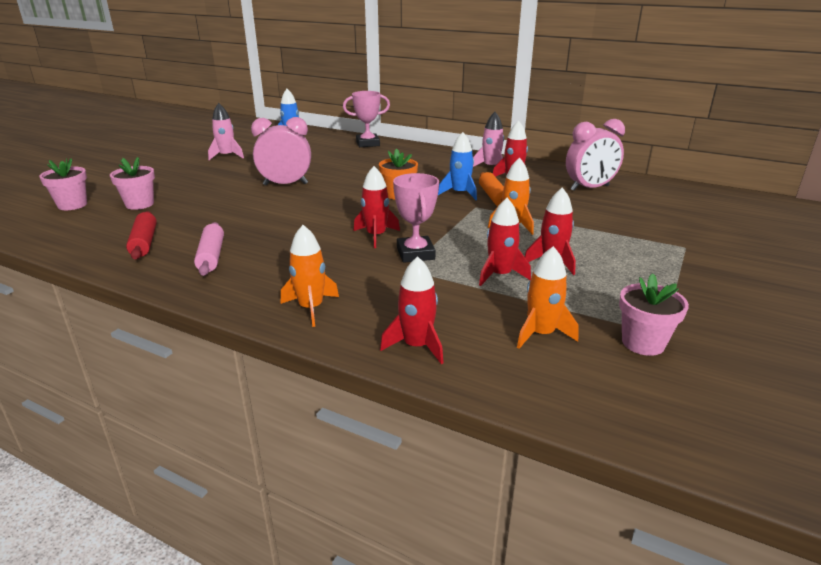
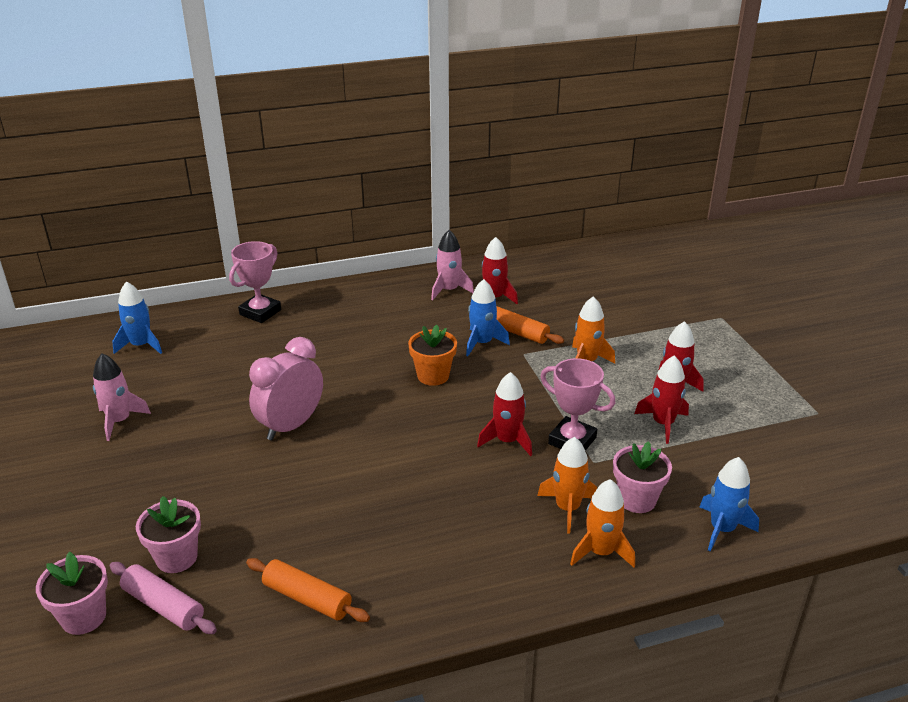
camera: 45 degrees left, 5 degrees up
(144, 242) = (307, 598): red rolling pin -> orange rolling pin
(211, 256) = (412, 564): pink rolling pin -> pink rolling pin (163, 606)
(416, 346) = (722, 529): red rocket -> blue rocket
(541, 334) = (766, 462): orange rocket -> orange rocket (567, 508)
(589, 188) = (570, 279): pink clock -> none
(643, 343) = (821, 429): pink flower pot -> pink flower pot (637, 499)

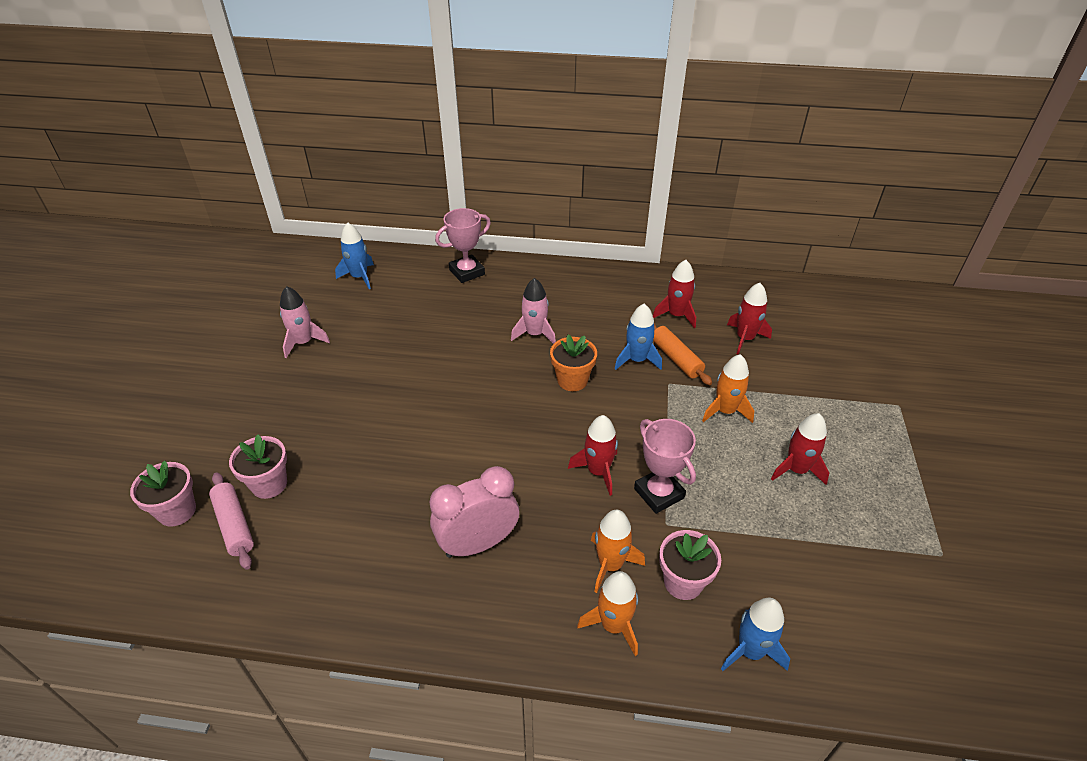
camera: 25 degrees right, 10 degrees up
(291, 426) = (426, 391): pink clock -> pink clock (478, 544)
(307, 598) = (339, 564): orange rolling pin -> none
(449, 290) = (639, 295): pink rocket -> pink rocket (534, 334)
(662, 423) = (761, 506): red rocket -> red rocket (745, 338)

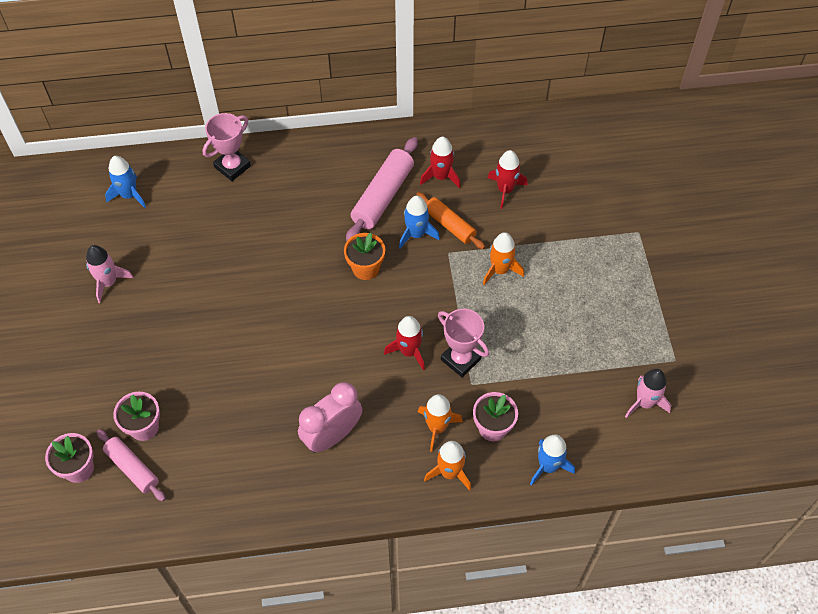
camera: 15 degrees left, 15 degrees up
(534, 334) = (319, 226): pink rocket -> pink rocket (644, 403)
(610, 321) = (383, 196): none -> pink rolling pin
(796, 470) = (563, 313): red rocket -> none

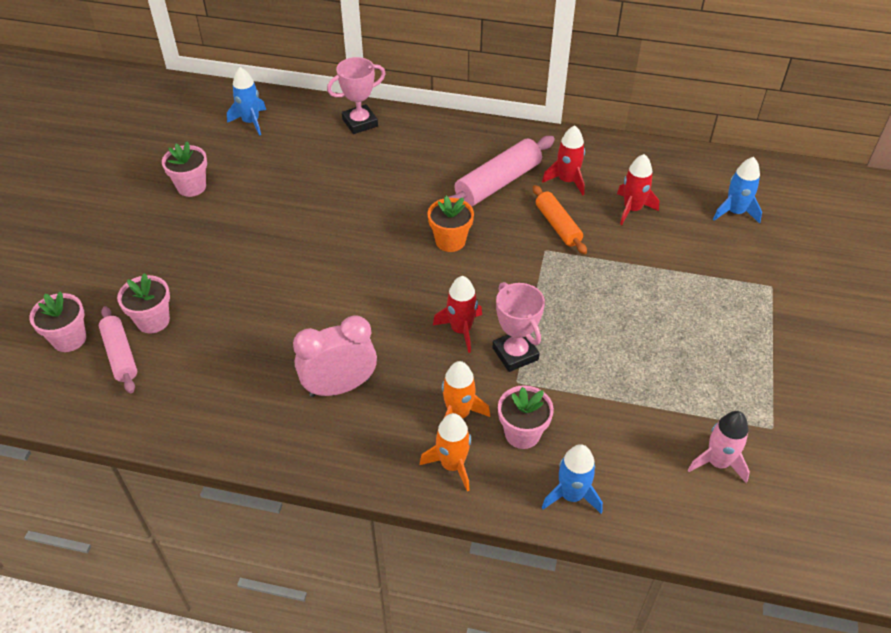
camera: 20 degrees right, 10 degrees down
(108, 282) = (191, 187): pink rocket -> pink flower pot
(416, 234) = (518, 224): blue rocket -> blue rocket (735, 212)
(500, 270) = (596, 281): orange rocket -> none

